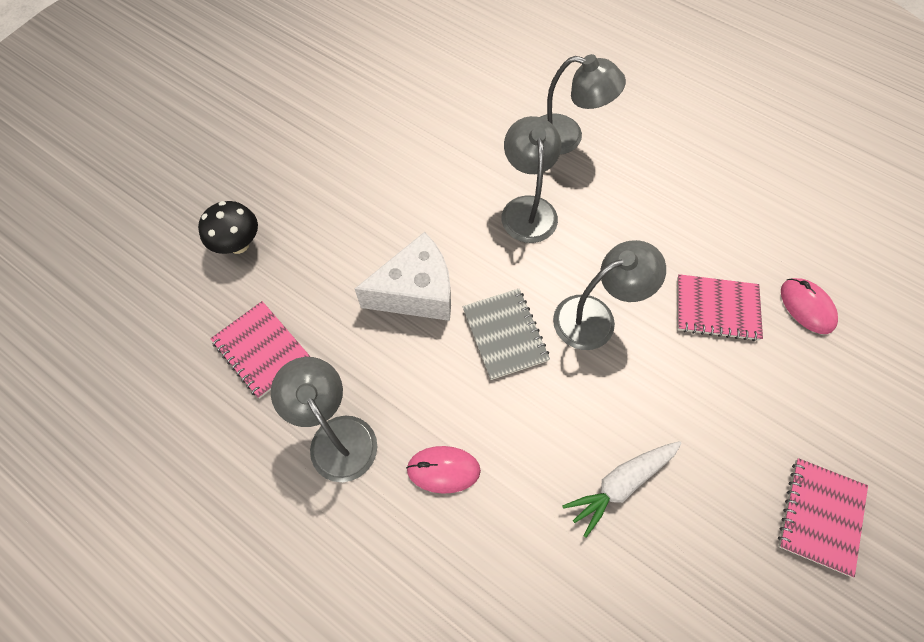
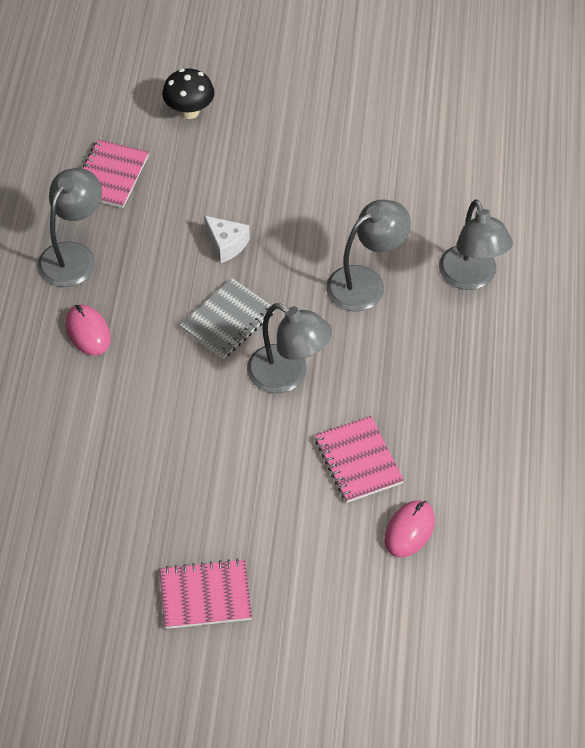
camera: 60 degrees right, 10 degrees down
(416, 292) = (226, 244): white cheese -> white cheese, size x0.55
(620, 484) = (147, 449): white carrot -> none

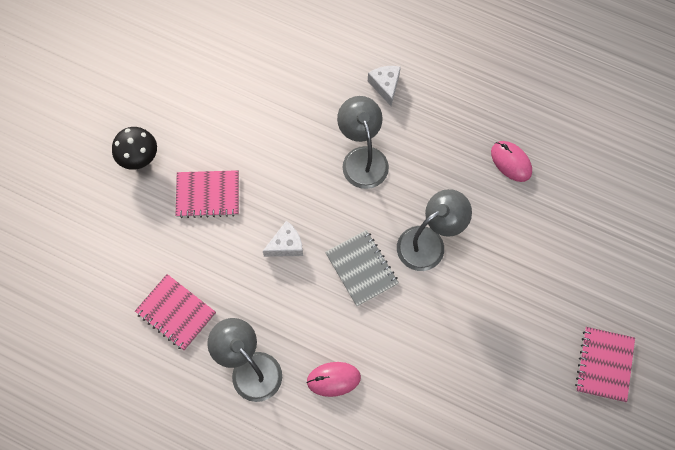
camera: 70 degrees left, 15 degrees up
(189, 111) = (133, 228): black mushroom -> black mushroom (139, 158)
(358, 461) = (521, 220): pink notebook -> pink notebook (208, 195)
(409, 530) = (589, 207): pink mouse -> pink mouse (511, 162)
(471, 278) = (385, 86): grey lamp -> white cheese

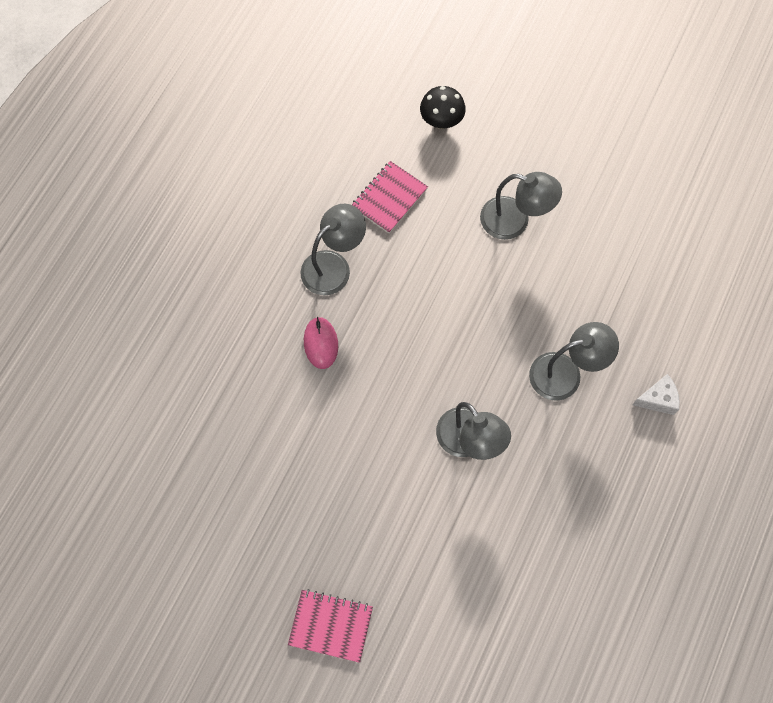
camera: 90 degrees right, 0 degrees up
(139, 158) = (552, 156): black mushroom -> black mushroom (441, 121)
(208, 195) = (515, 221): pink notebook -> grey lamp
(286, 245) = (462, 297): white cheese -> none
(361, 268) = (438, 371): grey notebook -> none
(511, 162) = (570, 538): pink mouse -> none

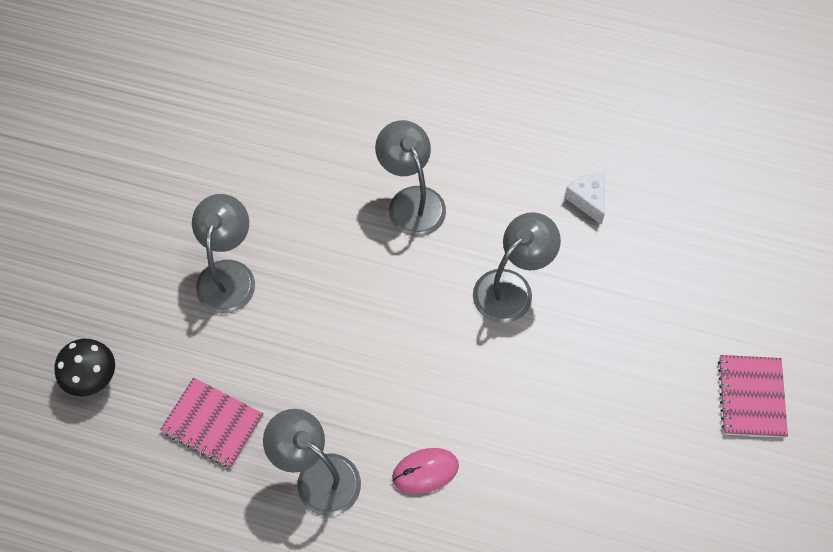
camera: 100 degrees left, 5 degrees down
(657, 399) = (423, 112): white cheese -> white cheese (588, 200)

